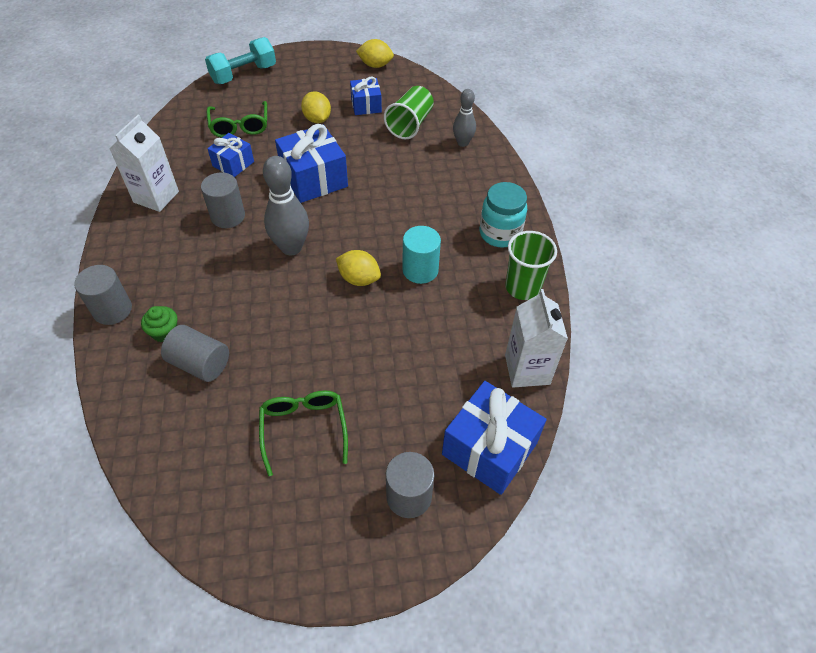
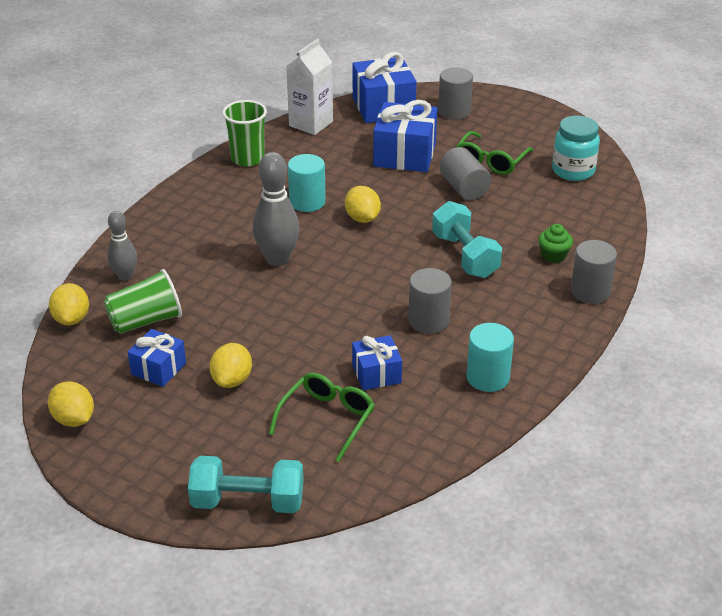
camera: 140 degrees left, 15 degrees down
(156, 197) = (488, 377): white carton -> turquoise cylinder
(200, 363) = (538, 224): grey cylinder -> grey cylinder (464, 188)
(242, 288) = (465, 255): none -> turquoise dumbbell
(291, 247) = (394, 266): grey bowling pin -> grey bowling pin (277, 259)
(314, 179) = (310, 315): blue gift -> blue gift (404, 154)
(452, 105) = (72, 319): none -> yellow lemon
(500, 234) = (211, 194): turquoise jar -> turquoise jar (573, 171)

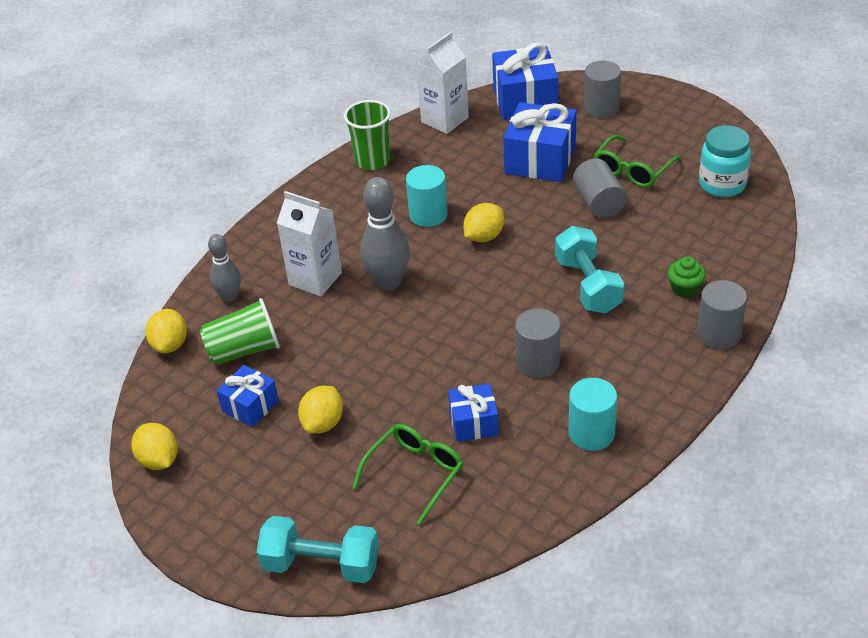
camera: 10 degrees right, 5 degrees up
(207, 258) = (315, 279): none -> white carton
(362, 218) = (484, 236): yellow lemon -> yellow lemon turned 60 degrees clockwise

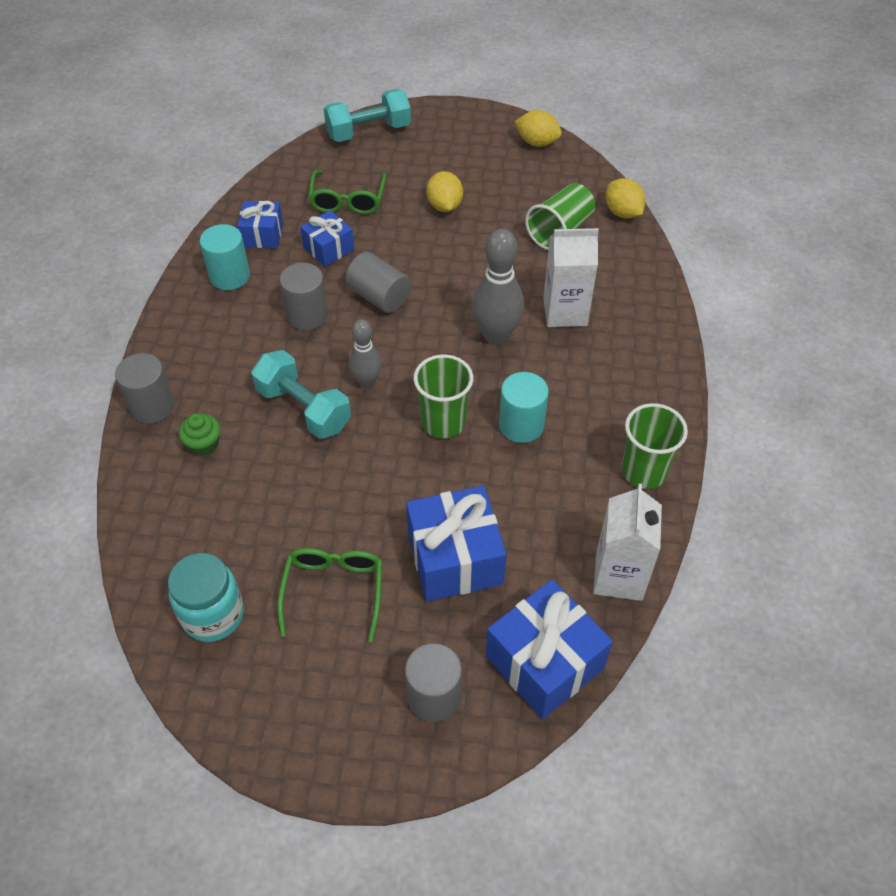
camera: 145 degrees right, 10 degrees up
(229, 297) = (621, 267): grey bowling pin -> grey bowling pin (367, 381)
(250, 406) = (510, 196): blue gift -> blue gift (262, 235)
(484, 236) = (443, 422): yellow lemon -> green cup
(598, 203) = (348, 520): grey cylinder -> grey cylinder (379, 296)

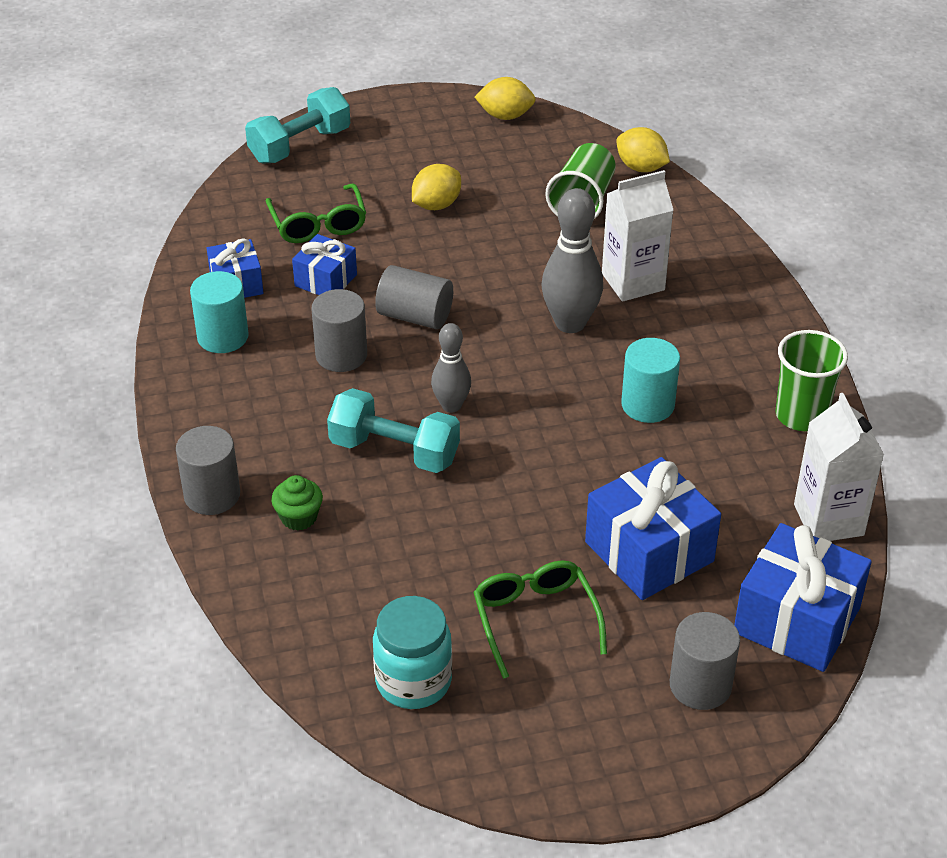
camera: 20 degrees left, 10 degrees down
(443, 422) = (561, 424): green cup -> none
(444, 206) = (436, 205): yellow lemon -> yellow lemon turned 75 degrees clockwise

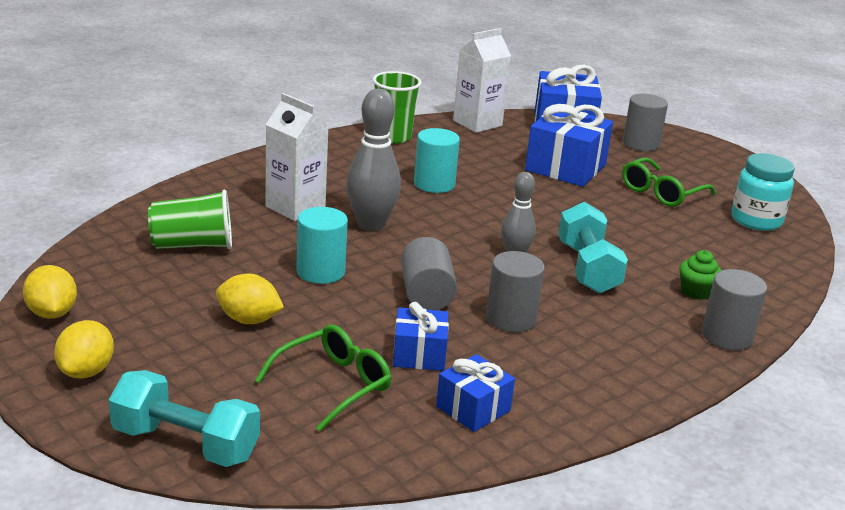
camera: 120 degrees left, 15 degrees down
(223, 337) = (554, 391): turquoise cylinder -> turquoise cylinder (320, 271)
(641, 167) = (118, 226): yellow lemon -> yellow lemon (86, 371)

